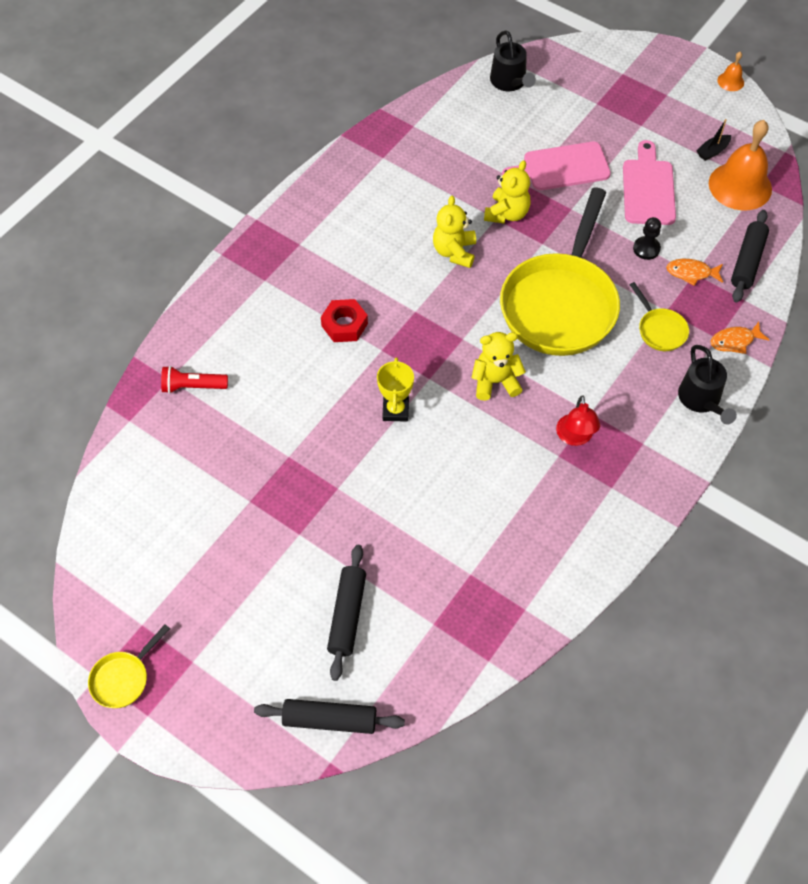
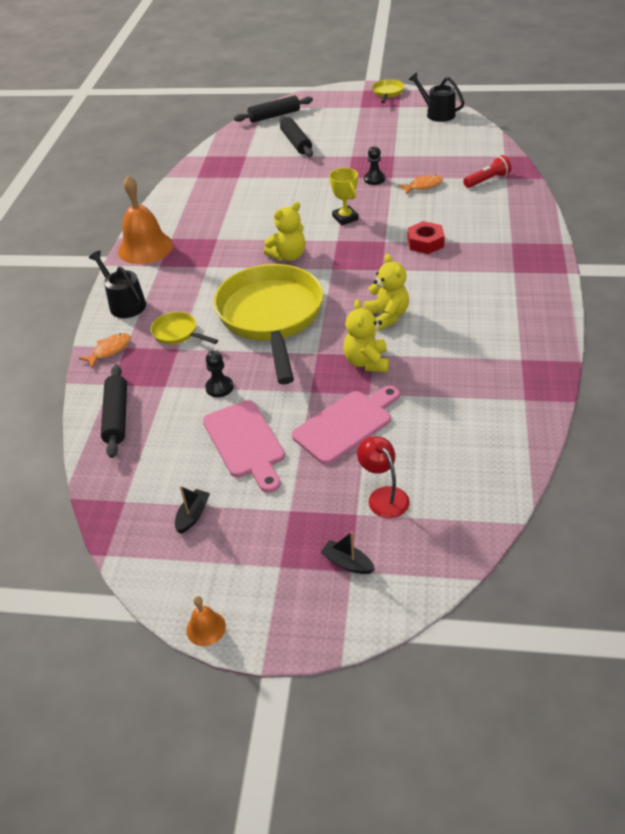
camera: 155 degrees right, 15 degrees down
(310, 464) = (374, 179): none -> black pawn
(510, 82) = (472, 493): black watering can -> black watering can (437, 114)
(575, 437) = (211, 250): red lamp -> red lamp (383, 496)
(622, 78) = (347, 563): none -> black boat
(691, 273) = (168, 385): orange fish -> orange fish (423, 186)
(740, 186) = (147, 488): orange bell -> orange bell (145, 248)

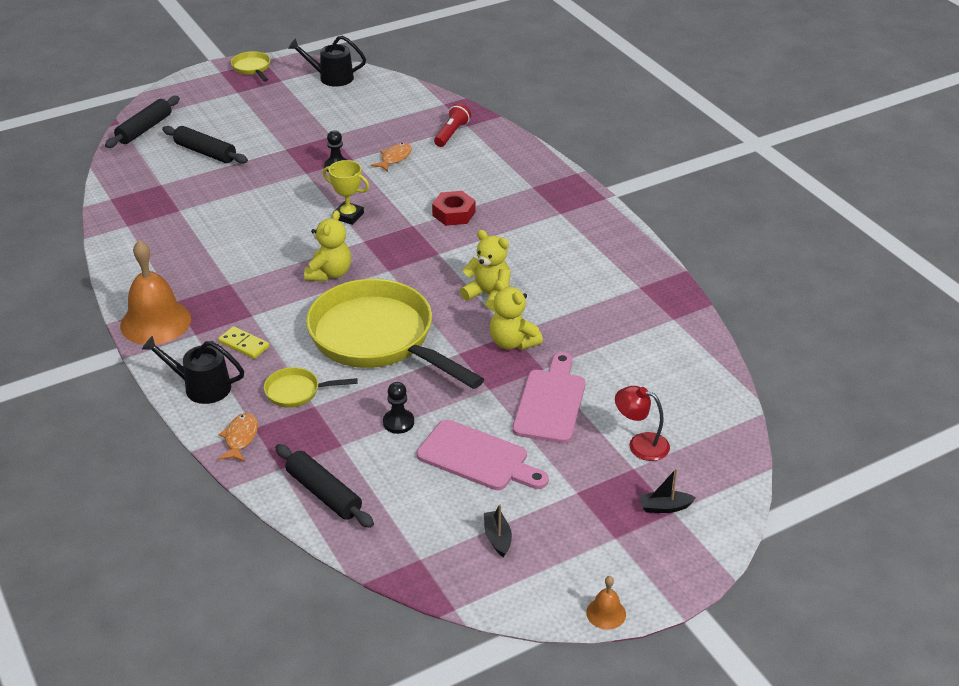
camera: 40 degrees left, 5 degrees down
(181, 285) = (244, 344): none -> yellow domino

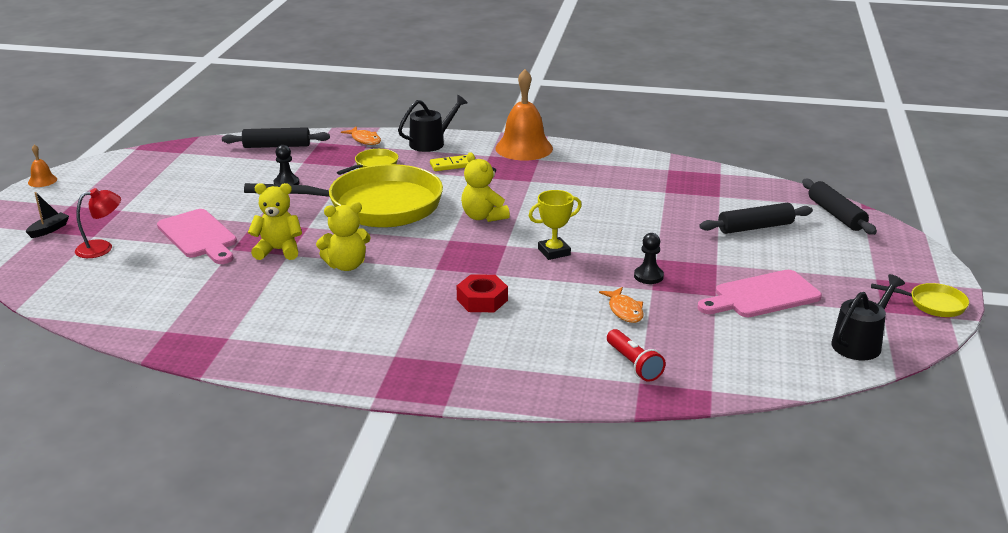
camera: 130 degrees right, 10 degrees down
(478, 458) = (209, 194): pink cutting board -> pink cutting board (762, 296)
(497, 538) = (147, 175): black boat -> none

